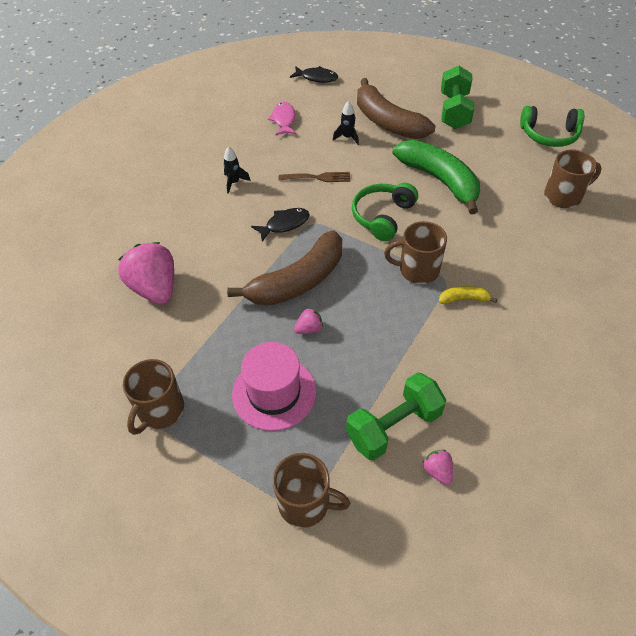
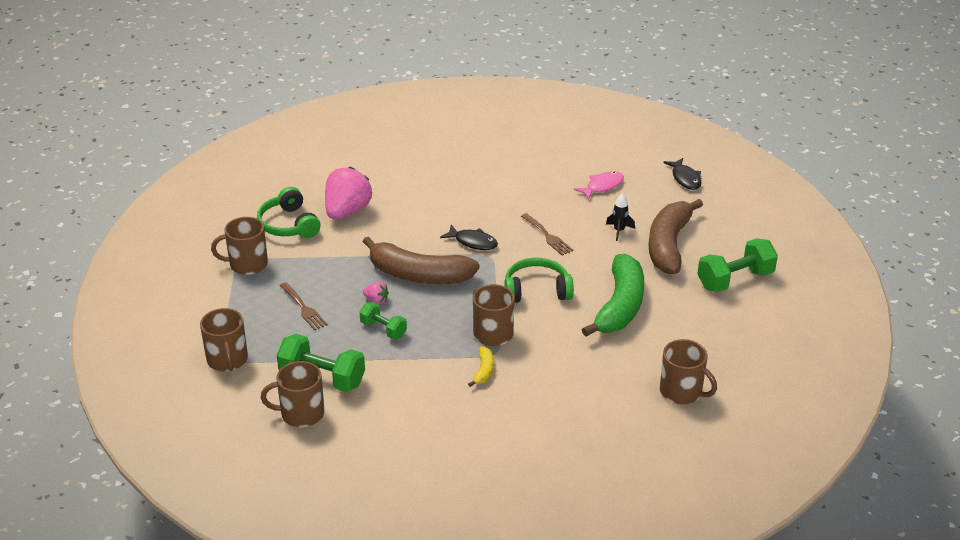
camera: 55 degrees right, 15 degrees down
(234, 182) = (494, 196): black rocket -> none
(274, 393) = (304, 308): pink hat -> brown fork
(356, 343) = (383, 329): none -> green dumbbell
(437, 471) = (301, 413): pink strawberry -> brown mug
(464, 299) = (483, 371): yellow banana -> yellow banana turned 45 degrees clockwise
(549, 135) = (770, 355): green headphones -> green headphones (288, 225)

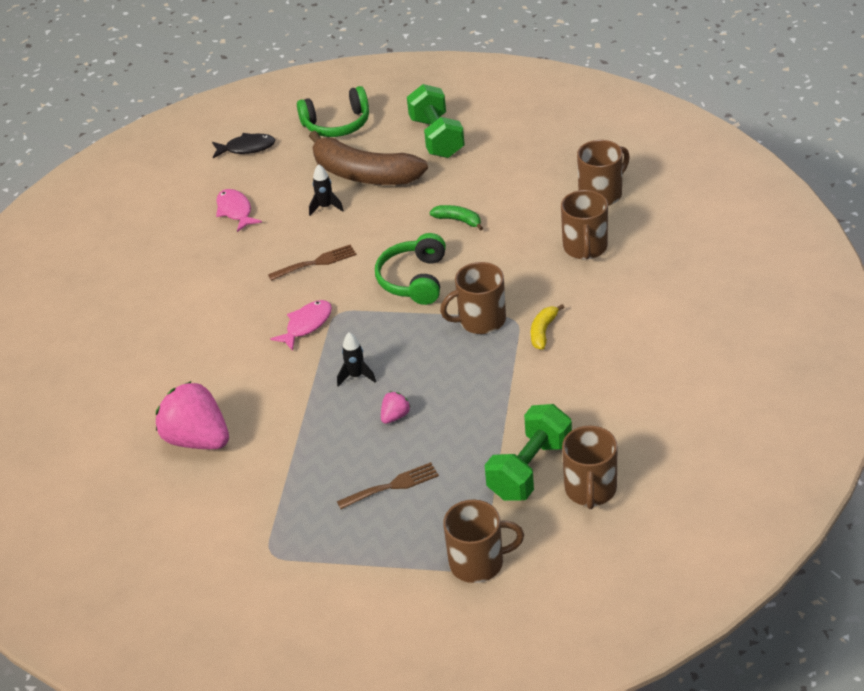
camera: 75 degrees left, 5 degrees up
(247, 264) = (281, 545): brown mug -> brown mug (585, 247)
(288, 225) = (206, 501): green headphones -> green headphones (337, 124)
(383, 329) = (452, 412): green dumbbell -> none
(418, 275) = (356, 376): brown banana -> black rocket
(473, 242) = (306, 325): black fish -> pink fish
(483, 371) = (543, 331): yellow banana -> yellow banana turned 90 degrees counterclockwise
(620, 306) = (458, 220): green banana -> green banana, size x0.42

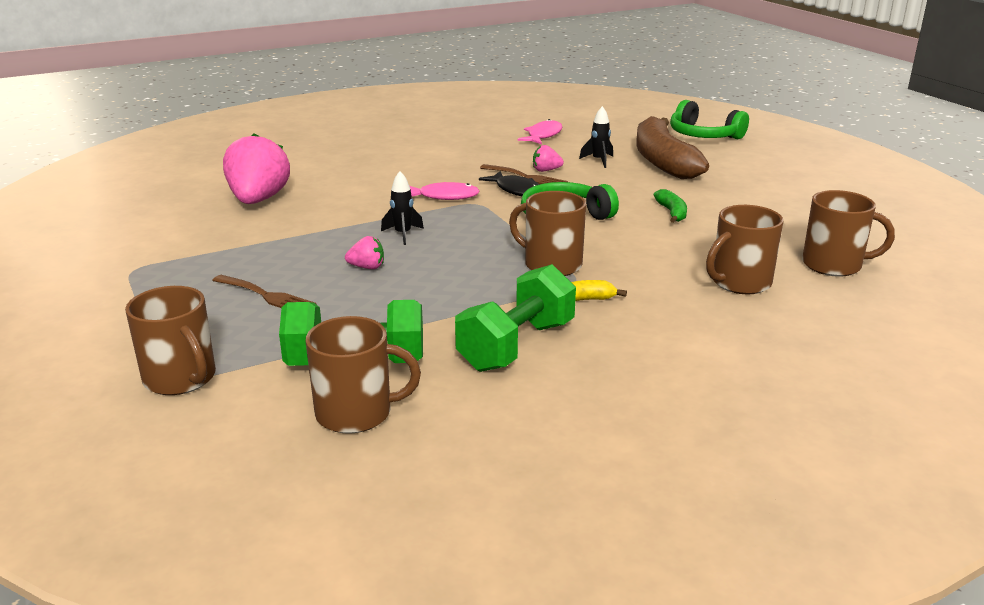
camera: 50 degrees right, 15 degrees down
(247, 148) = (619, 118): black fish -> black fish (517, 190)
(314, 245) = (546, 170): none -> pink strawberry
(437, 137) = (761, 172): green dumbbell -> green dumbbell (516, 346)
(590, 489) = (356, 413): brown mug -> brown mug turned 150 degrees counterclockwise

